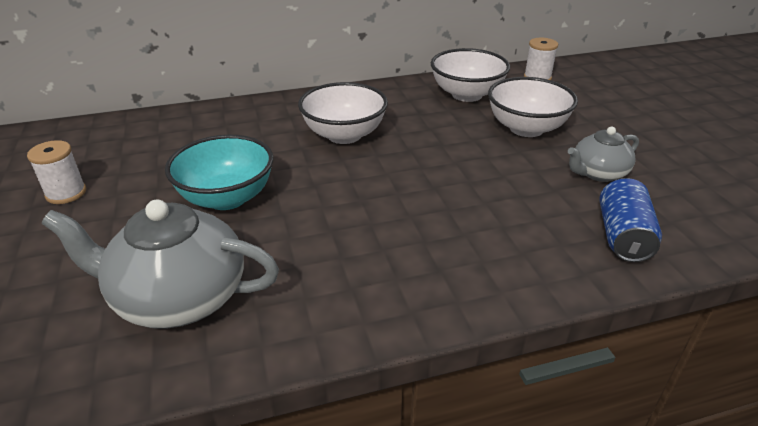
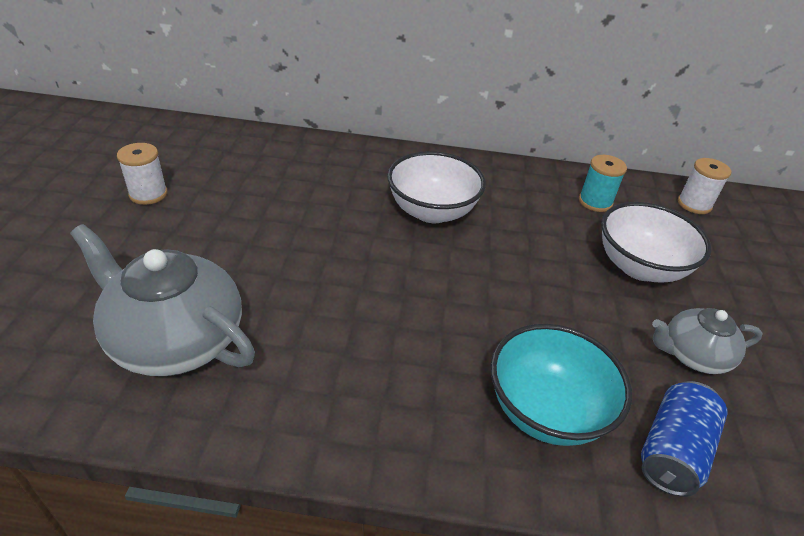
camera: 20 degrees right, 5 degrees up
(227, 198) = (278, 246): turquoise bowl -> turquoise bowl (546, 410)
(467, 94) = (595, 202): white bowl -> turquoise spool

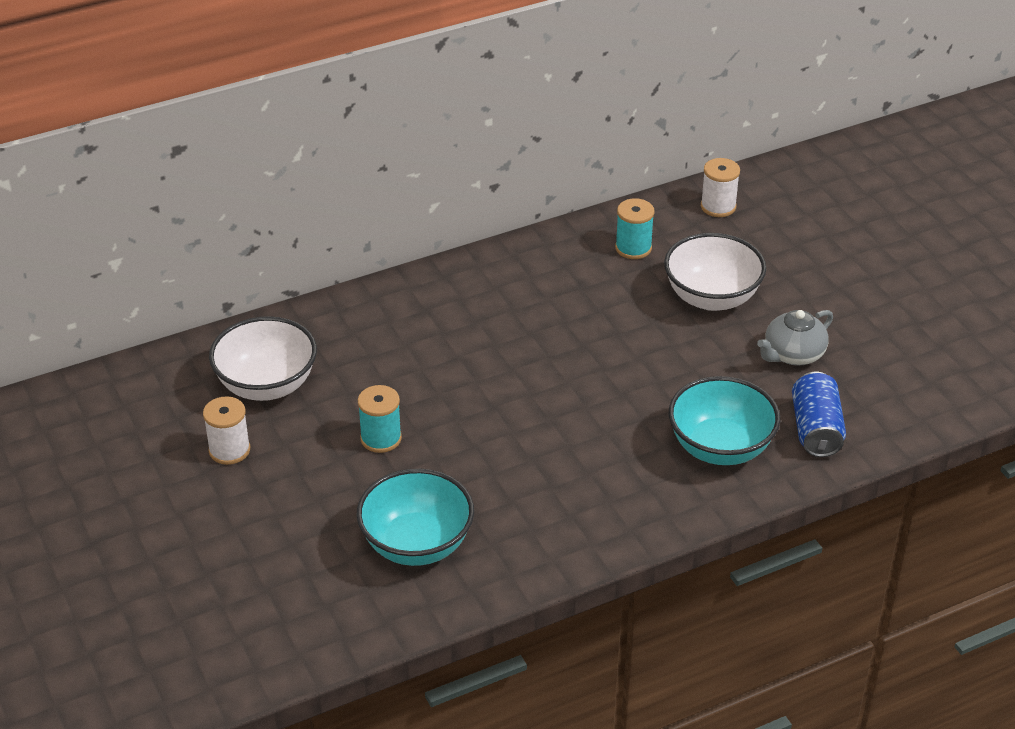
camera: 30 degrees left, 0 degrees up
(175, 339) = (417, 544): grey teapot -> turquoise bowl
(256, 239) = (381, 438): none -> turquoise spool
(432, 211) = (502, 332): white bowl -> white bowl (267, 385)

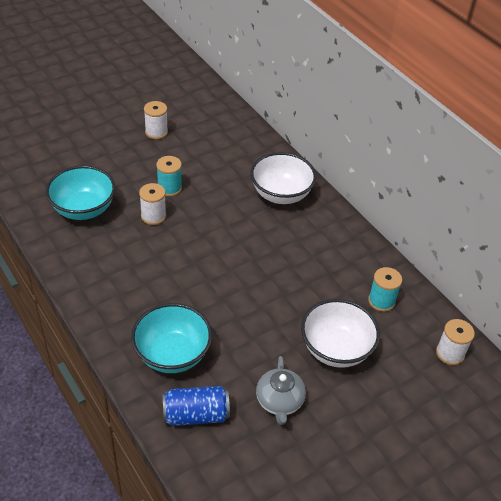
camera: 80 degrees right, 5 degrees up
(267, 385) = (210, 140): white bowl -> white bowl (281, 194)
(445, 459) = (153, 216): none -> white spool
(793, 354) = (279, 401): grey teapot -> grey teapot turned 135 degrees counterclockwise

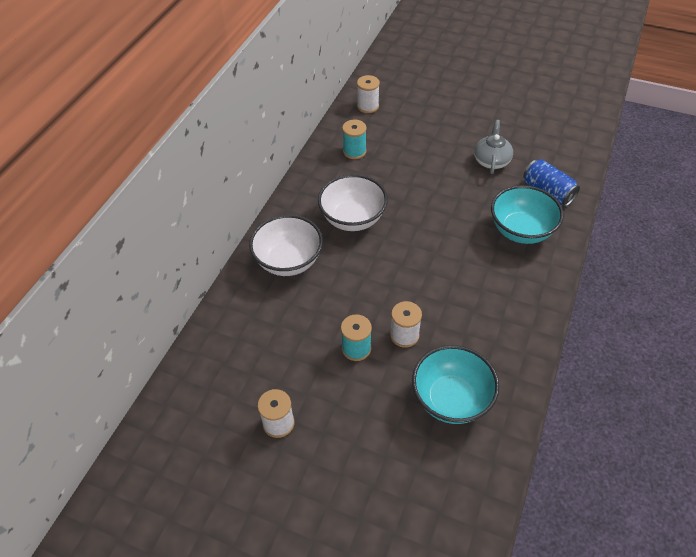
camera: 120 degrees left, 5 degrees up
(279, 401) = (491, 161): grey teapot -> grey teapot turned 45 degrees counterclockwise
(336, 349) = (421, 154): white bowl -> white bowl (353, 219)

